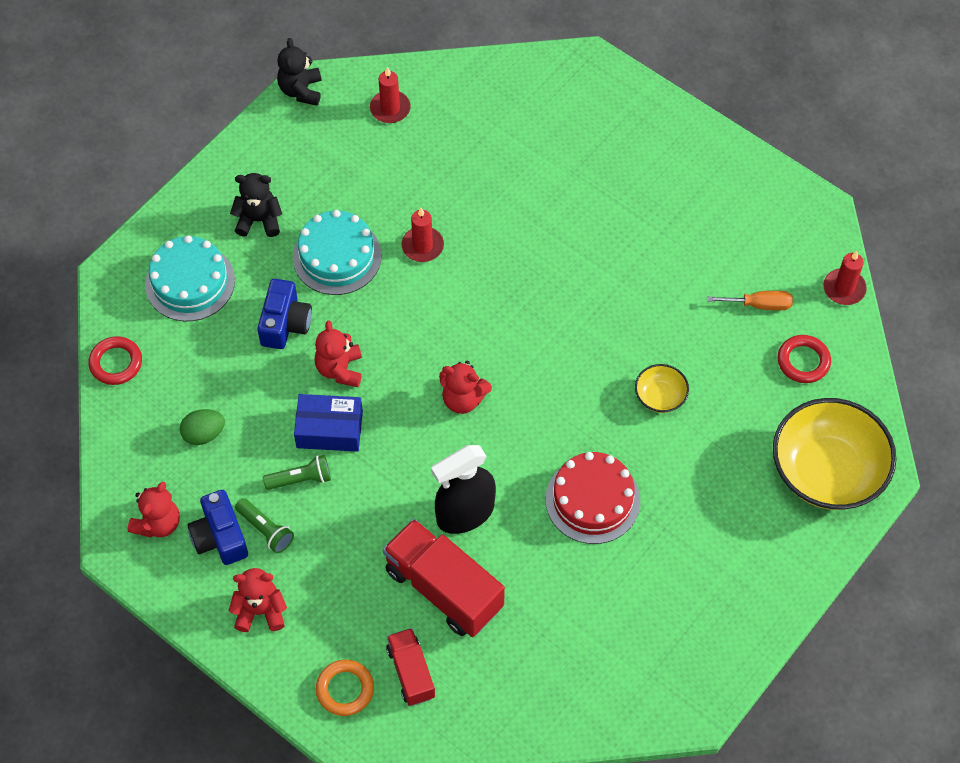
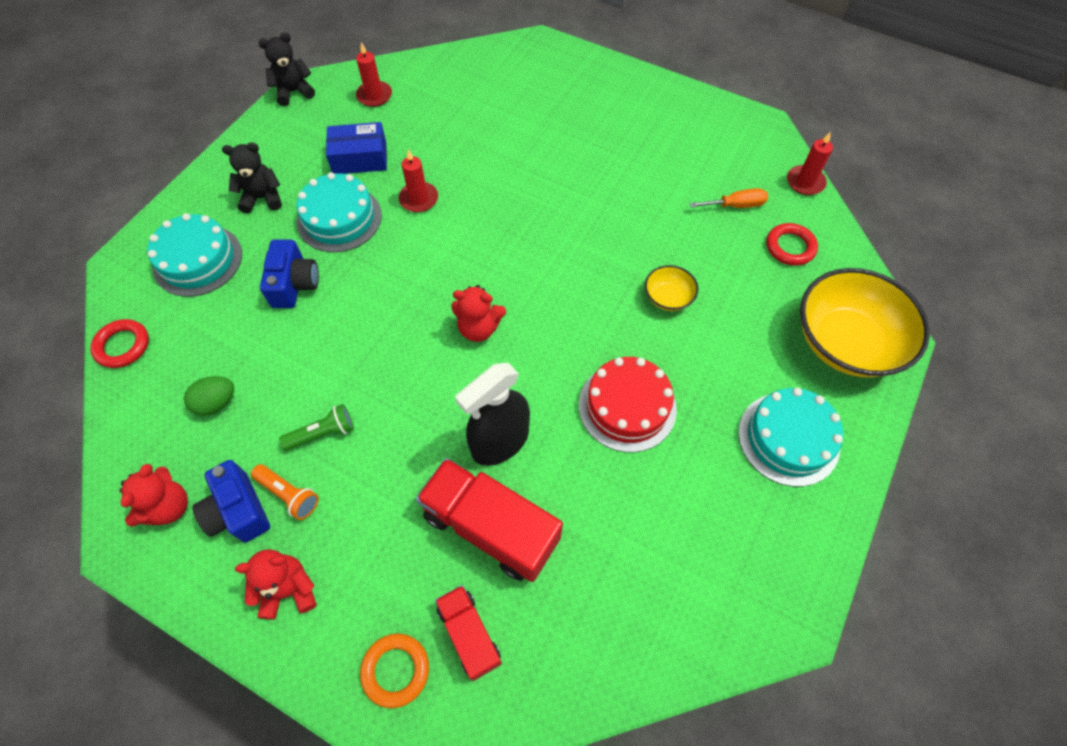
camera: 10 degrees left, 0 degrees up
(266, 530) = (289, 495): green flashlight -> orange flashlight
(301, 90) = (294, 92): black teddy bear -> black teddy bear turned 75 degrees clockwise
(329, 429) = (348, 378): blue box -> blue box (360, 158)
(340, 369) = (352, 318): red teddy bear -> none
(739, 555) = (788, 438): none -> turquoise cake

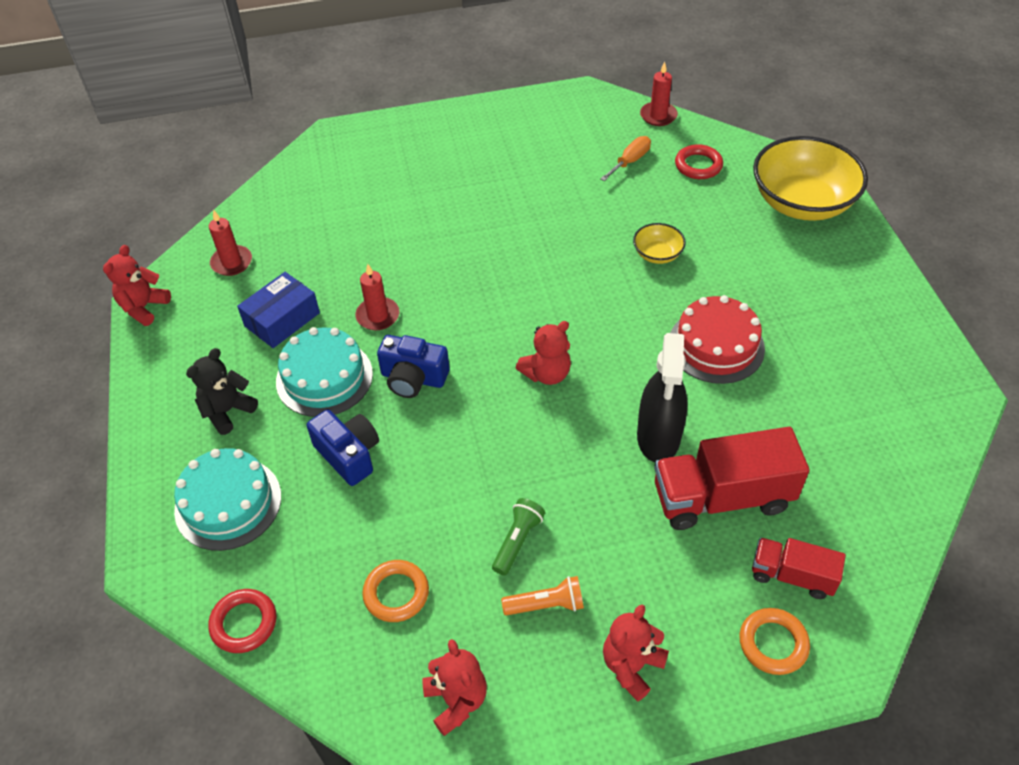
camera: 40 degrees left, 10 degrees down
(216, 403) = (396, 593): green egg -> orange ring
(238, 511) = (520, 651): blue camera -> blue camera (413, 378)
(294, 92) = (144, 307): black teddy bear -> red teddy bear
(788, 438) = (837, 287): turquoise cake -> none

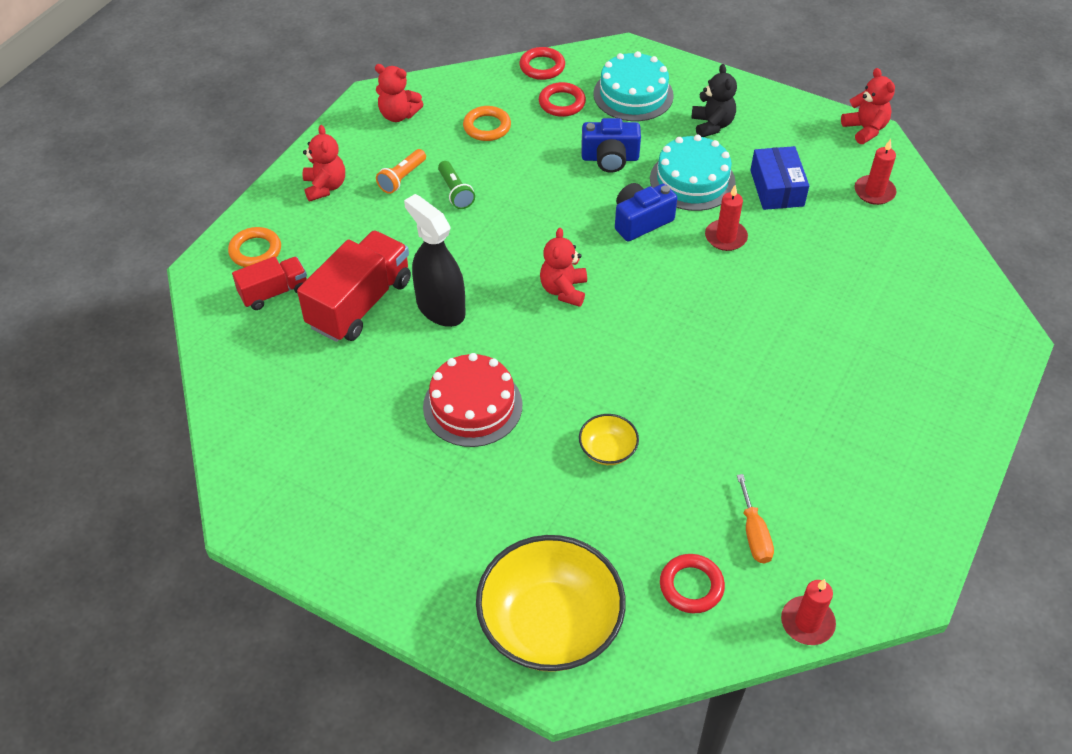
camera: 130 degrees right, 0 degrees up
(295, 555) = (562, 103): none -> red ring

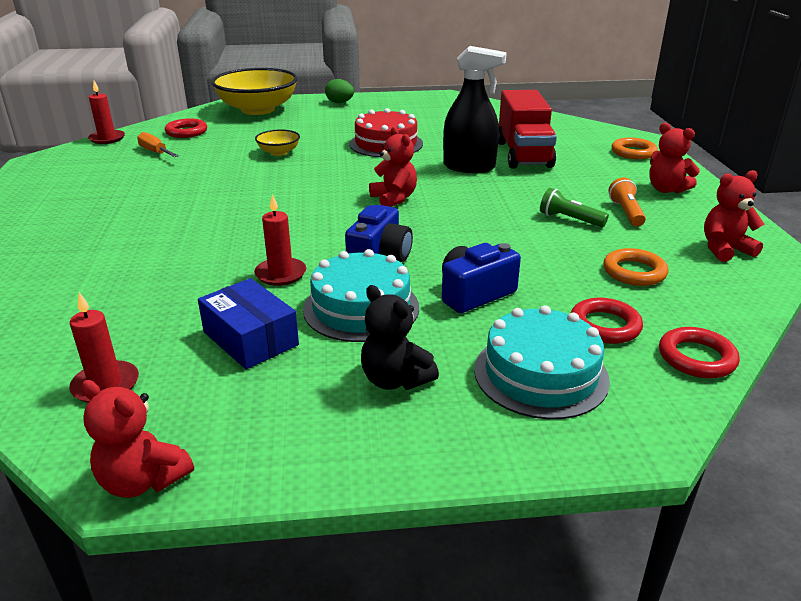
camera: 145 degrees right, 20 degrees down
(274, 292) = (583, 143): red truck -> none
(415, 582) = (340, 103): none -> green egg

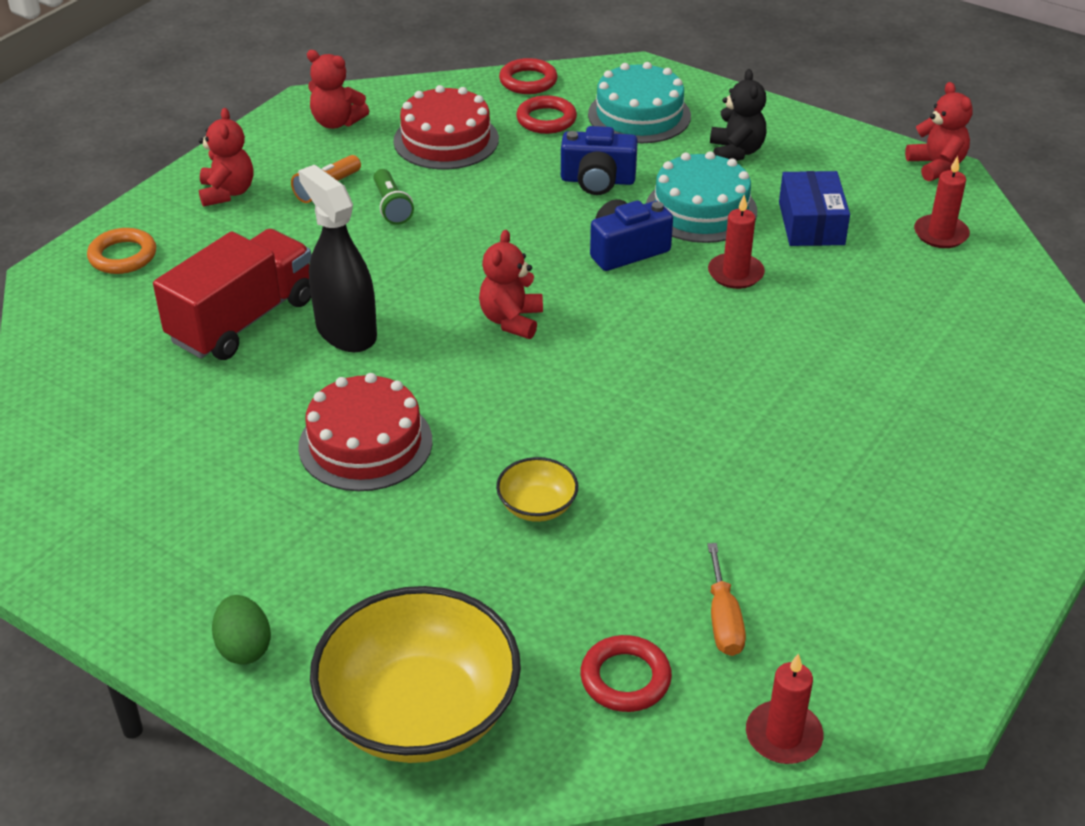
camera: 140 degrees left, 10 degrees up
(634, 272) = (446, 140): orange ring -> red cake

